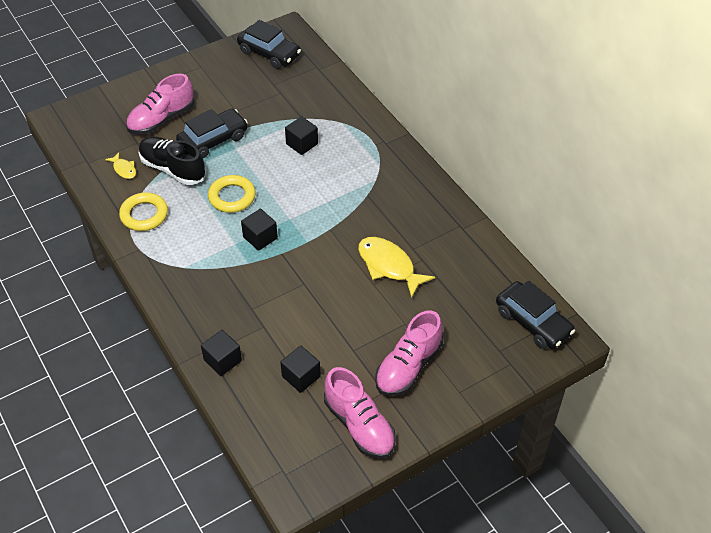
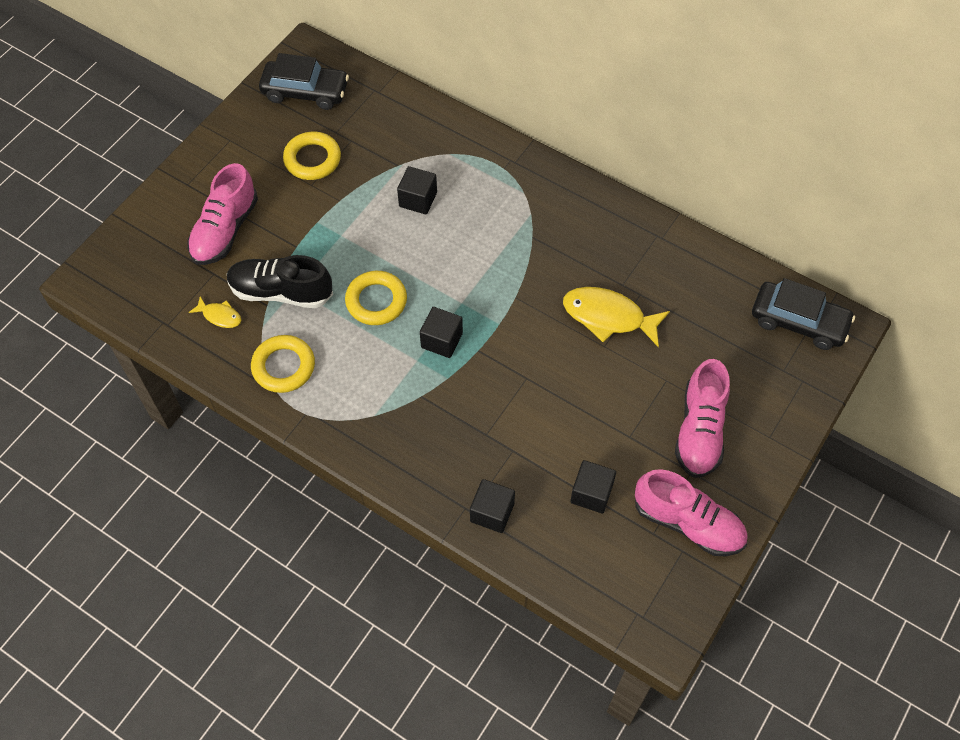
camera: 25 degrees left, 10 degrees up
(213, 140) = (307, 234): black car -> none
(247, 96) = (312, 159): none -> yellow ring

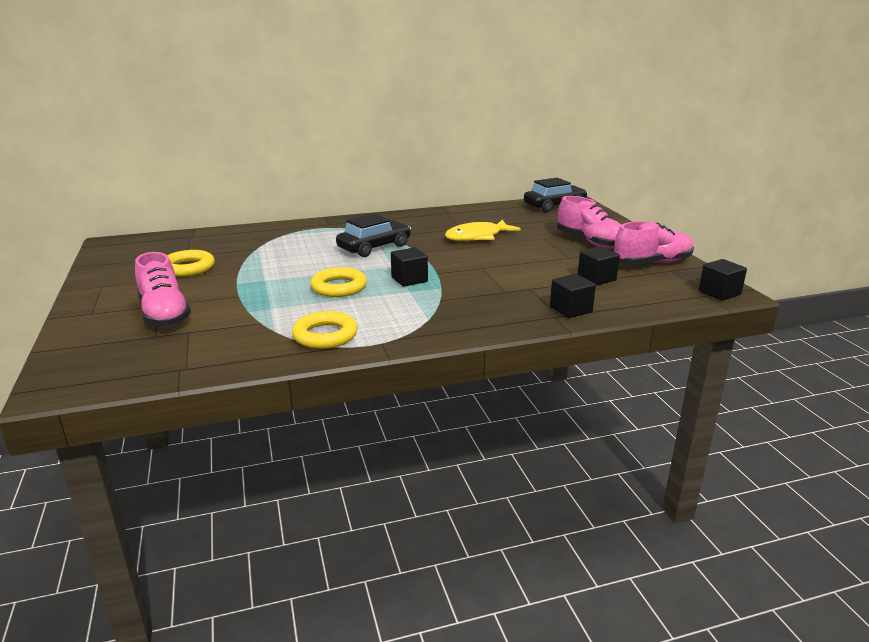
camera: 50 degrees left, 35 degrees down
(220, 316) = (229, 343): yellow fish -> none
(281, 292) = (262, 313): black shoe -> none
(305, 92) = (136, 253): black car -> black car (374, 247)
(418, 199) = (293, 252): black cube -> black cube (719, 293)

